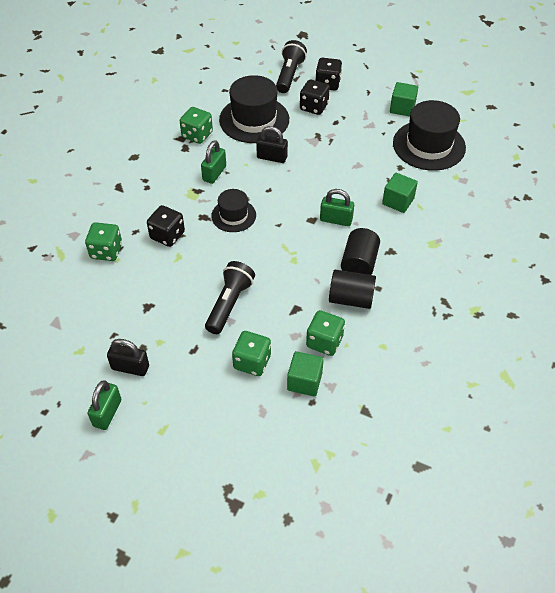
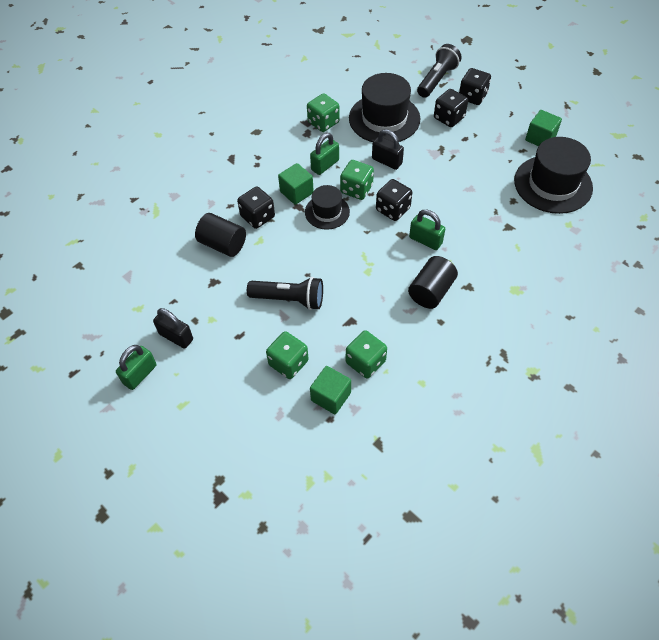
camera: 20 degrees right, 5 degrees up
(106, 251) = (197, 218): green dice -> green dice (356, 189)
(229, 304) = (289, 299): black flashlight -> black flashlight turned 60 degrees clockwise
(295, 199) = (393, 209): none -> black dice
(351, 299) = (408, 325): black cylinder -> black cylinder (223, 244)
(398, 201) = (496, 236): green cube -> green cube (296, 192)

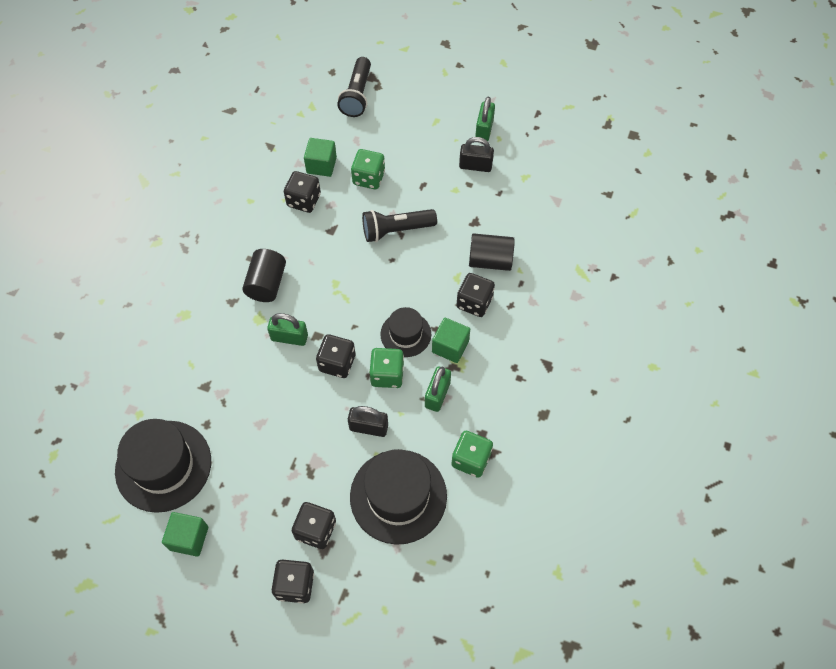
camera: 155 degrees right, 5 degrees up
(365, 362) = (304, 200): green dice -> black dice
(437, 79) = (354, 601): black flashlight -> black flashlight (357, 95)

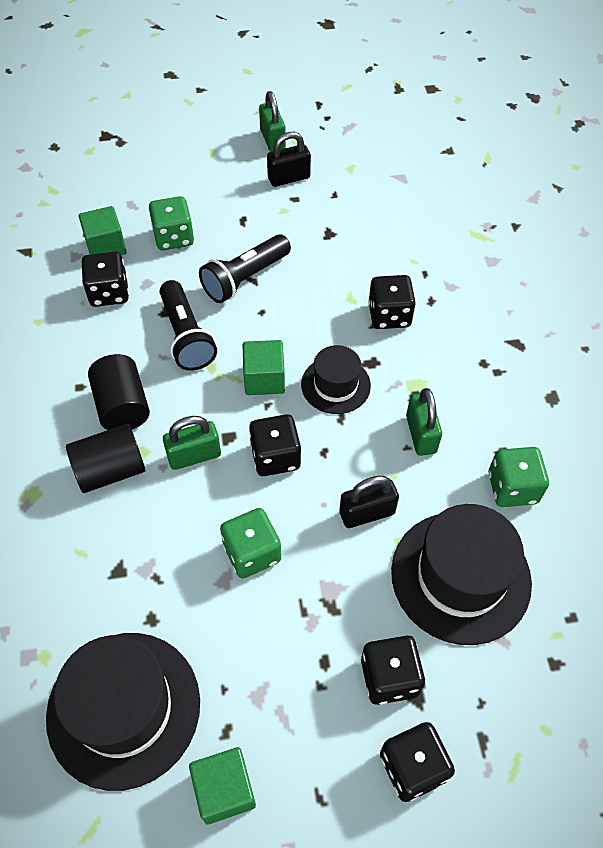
camera: 30 degrees left, 5 degrees down
(357, 95) = (101, 159): black flashlight -> black flashlight (186, 336)
(387, 374) = (346, 440): green dice -> green dice (252, 553)
(450, 346) = (397, 374): green cube -> green cube (264, 379)
(490, 261) = (375, 265): black cylinder -> black cylinder (111, 470)

